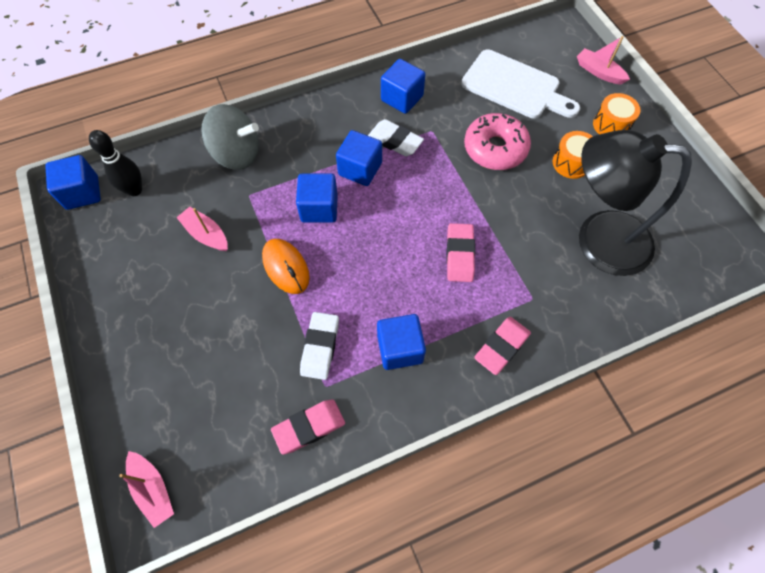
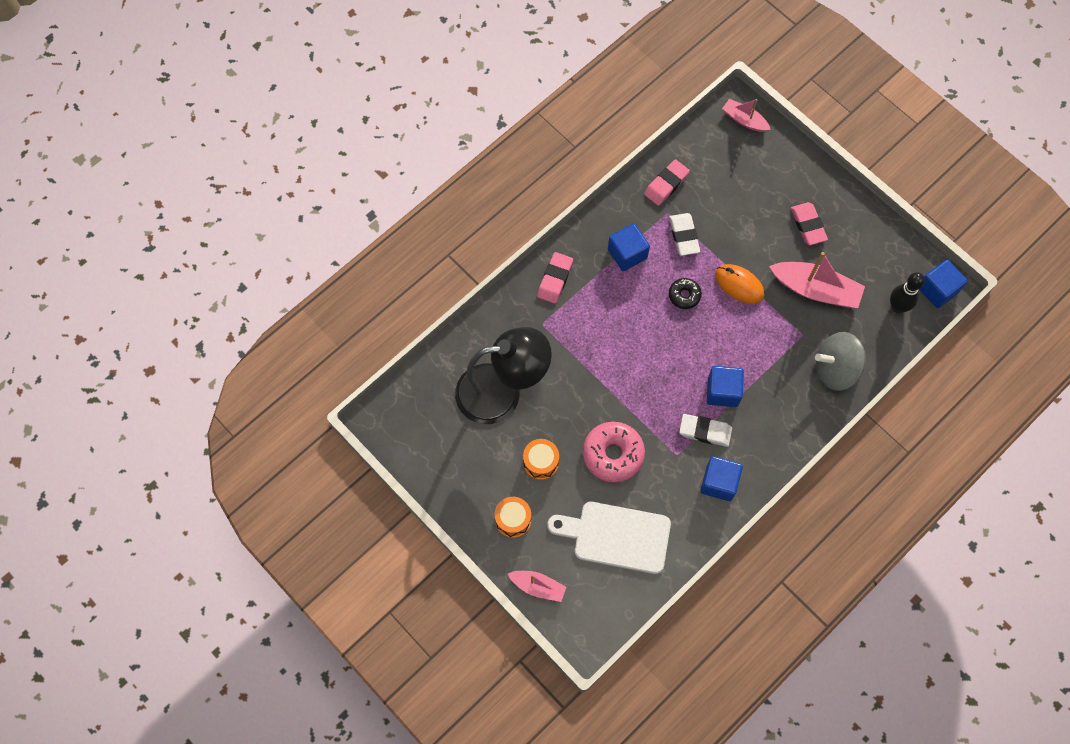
camera: 160 degrees right, 5 degrees up
(206, 234) = (815, 290): pink boat -> pink boat, size x1.73
(319, 208) = (739, 343): blue cube -> none
(353, 276) = (684, 295): none -> black donut
(459, 255) = (609, 340): pink eraser -> pink eraser (808, 225)

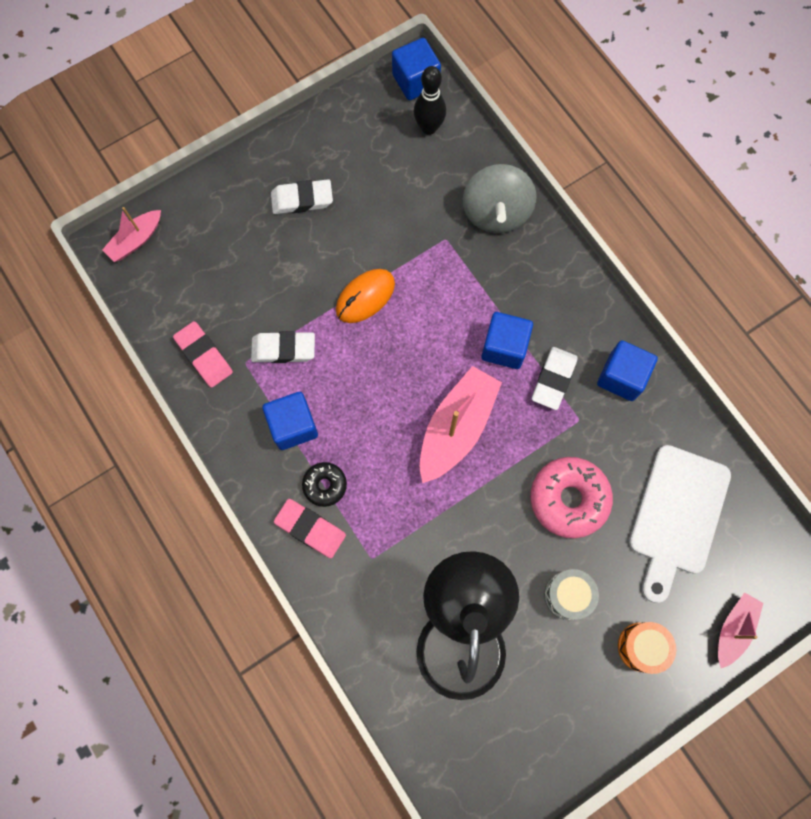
camera: 80 degrees left, 5 degrees up
(541, 462) = (567, 595): orange drum -> grey drum
(684, 295) = (366, 366): black donut -> black donut (325, 485)
(808, 225) = (302, 199): pink eraser -> white eraser
(815, 290) = (389, 211): pink boat -> pink boat (456, 428)

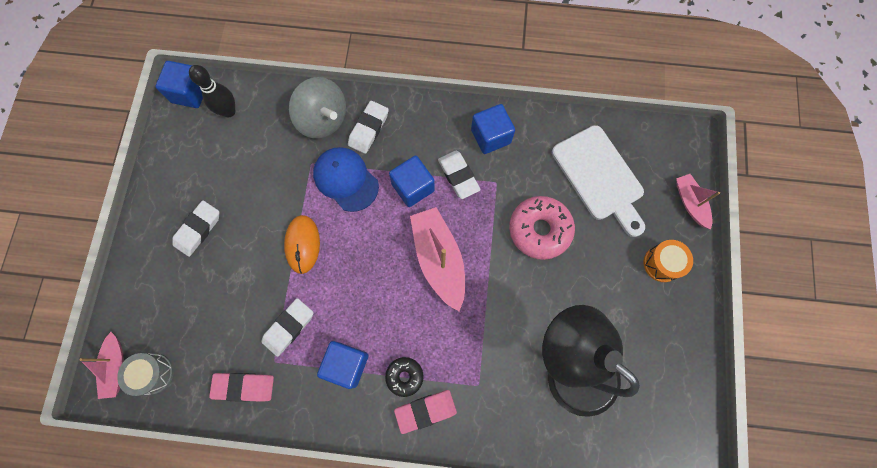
camera: 50 degrees left, 0 degrees up
(457, 282) = (346, 179): none -> blue cap
(524, 260) = (368, 129): none -> white eraser
(567, 595) = (598, 281): grey drum -> grey drum (153, 373)

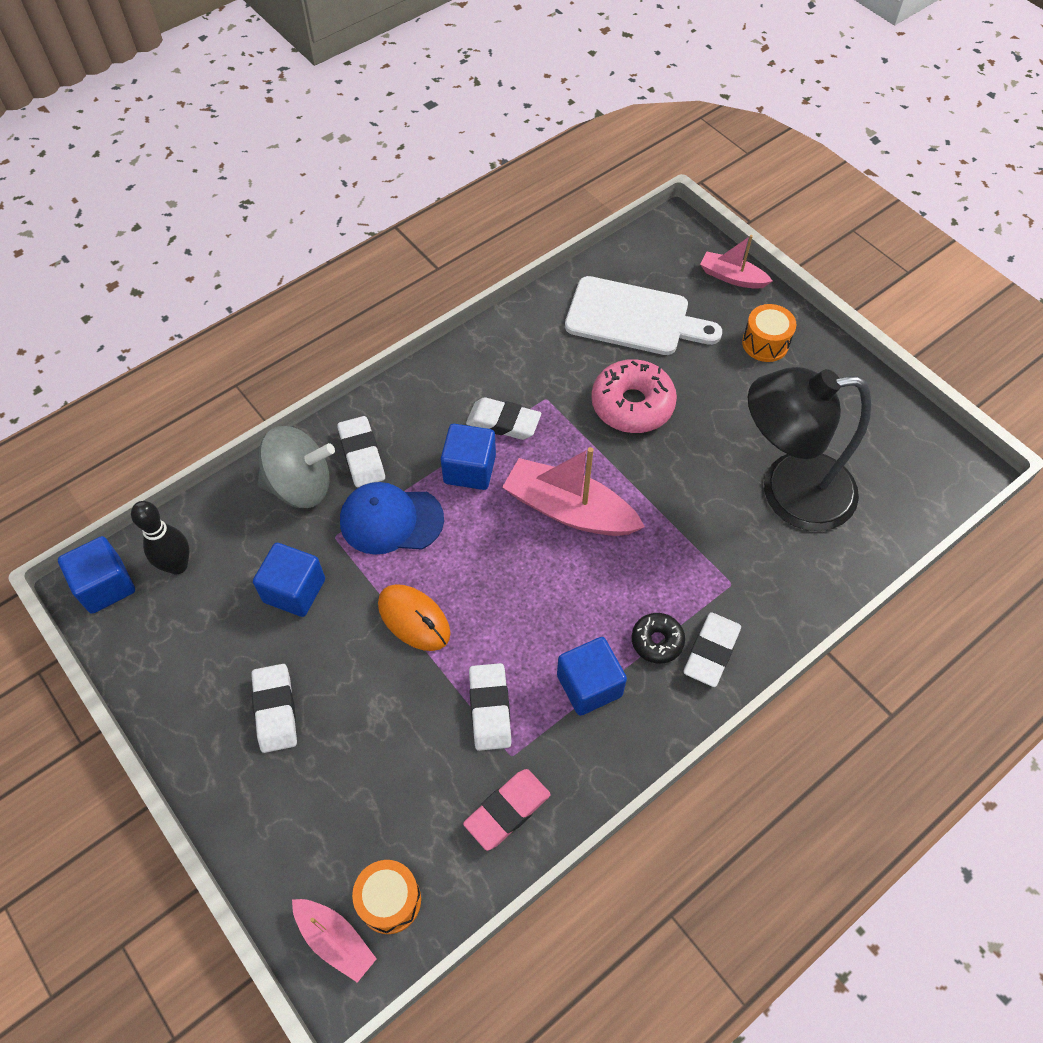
camera: 45 degrees left, 15 degrees down
(153, 373) = (390, 900): grey drum -> orange drum
(425, 411) = (711, 652): pink eraser -> white eraser
(490, 136) = (495, 364): blue cube -> blue cube (294, 590)

